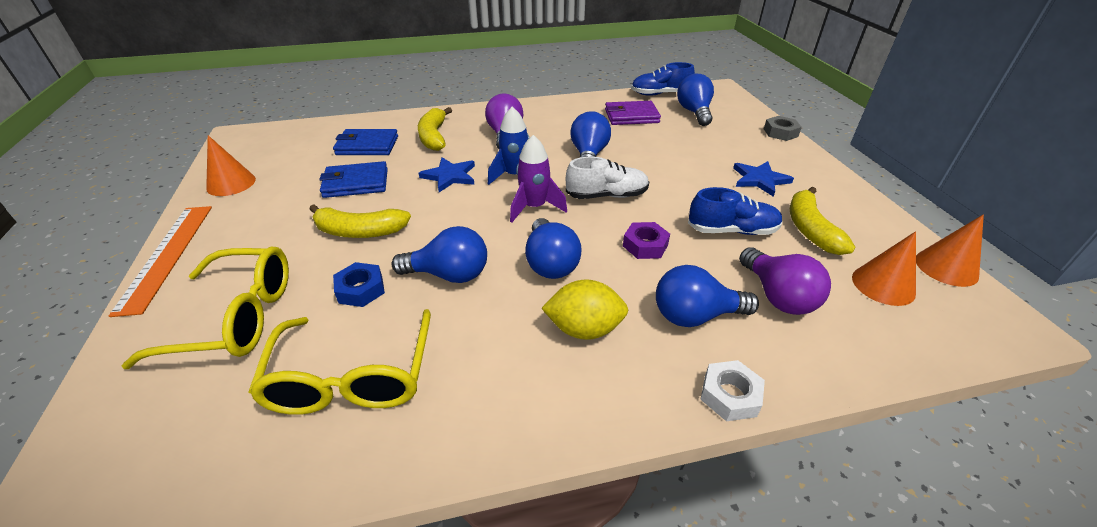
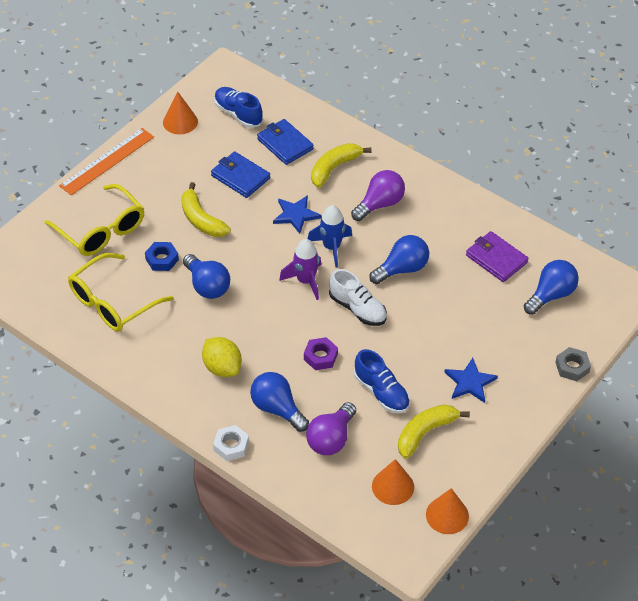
camera: 50 degrees right, 10 degrees up
(550, 263) = (259, 322): blue light bulb -> none
(660, 94) = (565, 255): blue shoe -> blue shoe (238, 114)

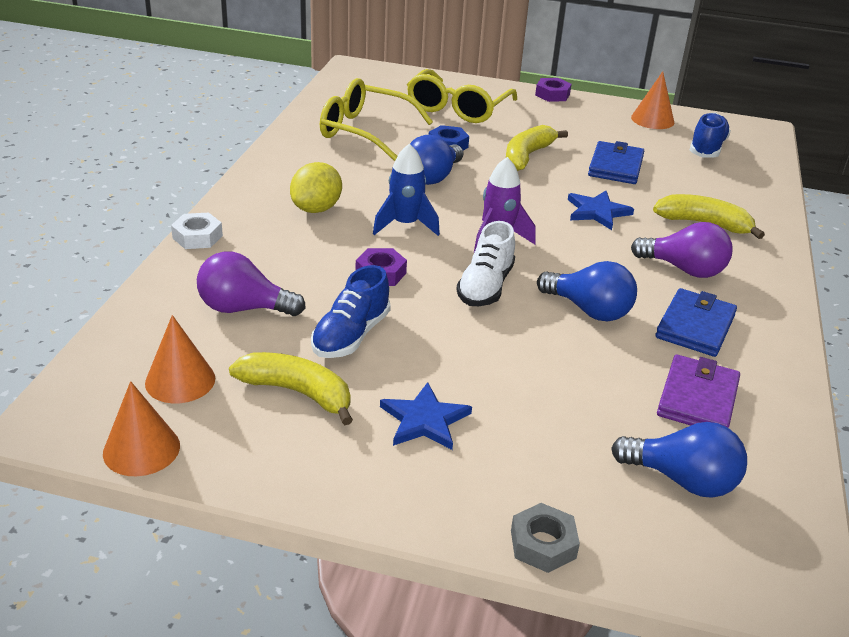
camera: 65 degrees right, 15 degrees down
(107, 161) = (552, 95): orange ruler -> purple nut
(277, 409) = (274, 257): blue light bulb -> none
(285, 144) = (699, 184): blue wallet -> blue wallet (695, 326)
(331, 247) = (571, 247): blue rocket -> blue rocket (405, 225)

